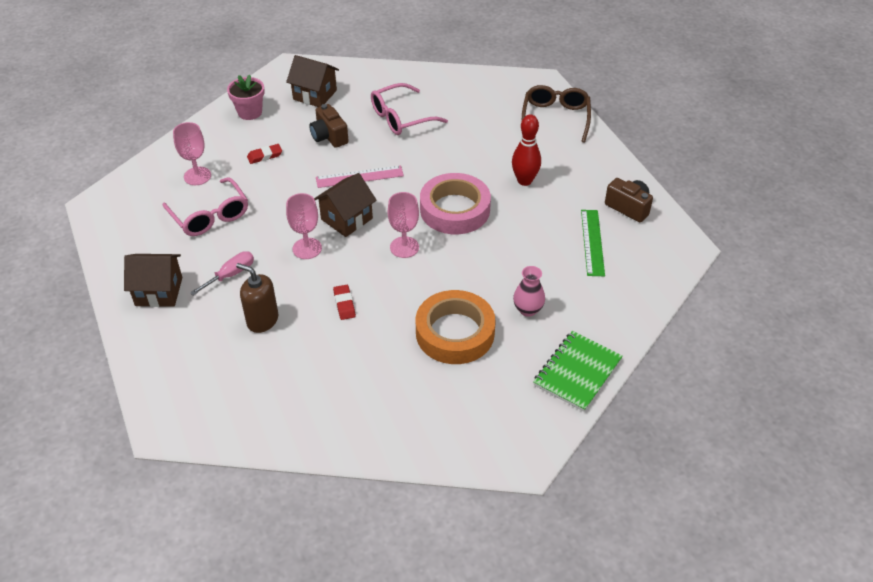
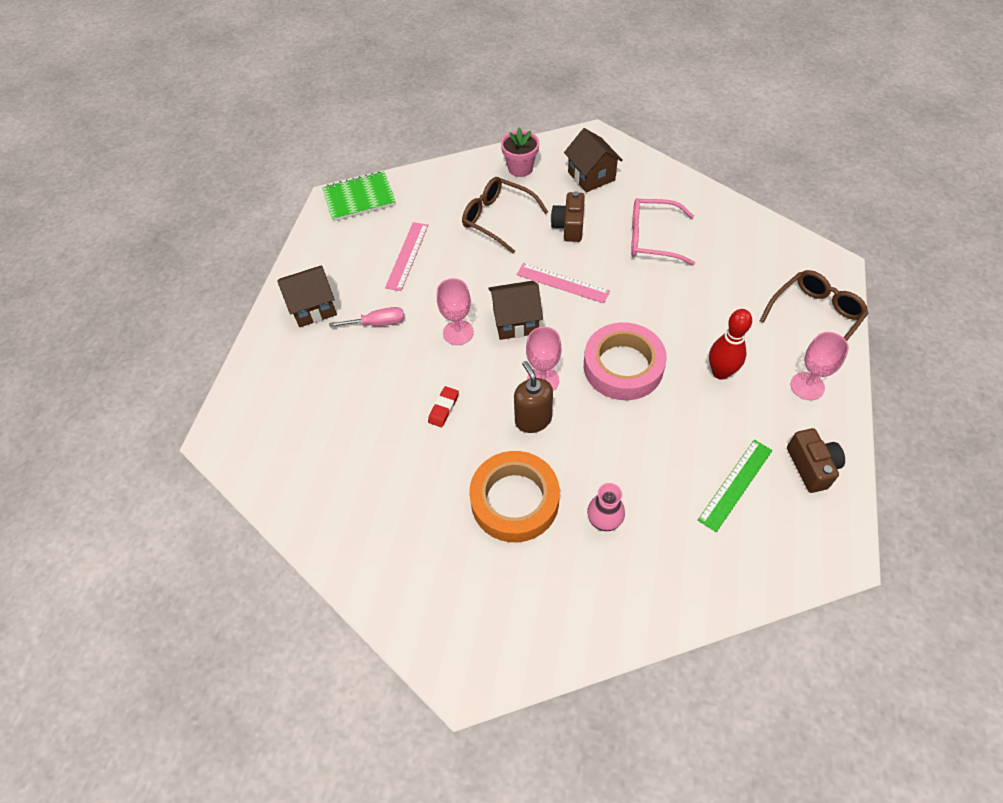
camera: 40 degrees right, 10 degrees up
(159, 291) = (313, 307): brown house -> brown house turned 60 degrees counterclockwise
(197, 176) = (428, 211): pink goblet -> pink goblet (807, 386)
(210, 216) = (407, 256): pink glasses -> pink ruler
(262, 320) = (366, 383): brown soap dispenser -> brown soap dispenser (533, 419)
(265, 156) = (498, 219): red eraser -> brown glasses
(577, 372) = (595, 623): green notebook -> green notebook (359, 198)

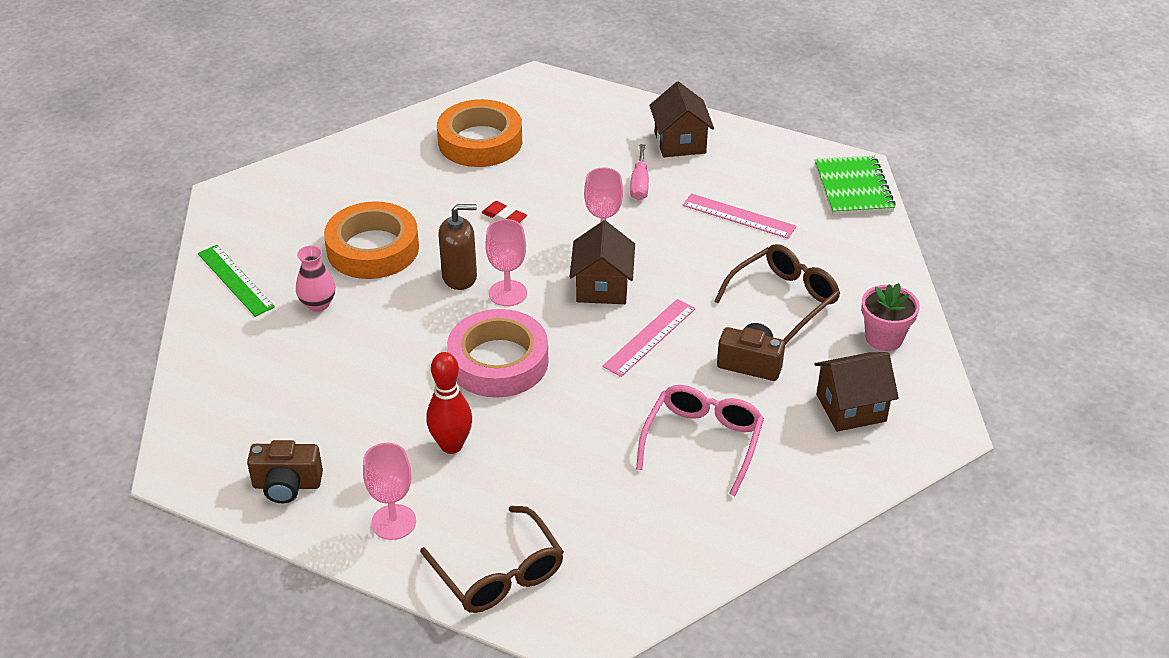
camera: 100 degrees right, 15 degrees down
(331, 458) = (480, 141): none -> orange tape
(735, 484) = (302, 413): green ruler -> green ruler (235, 280)

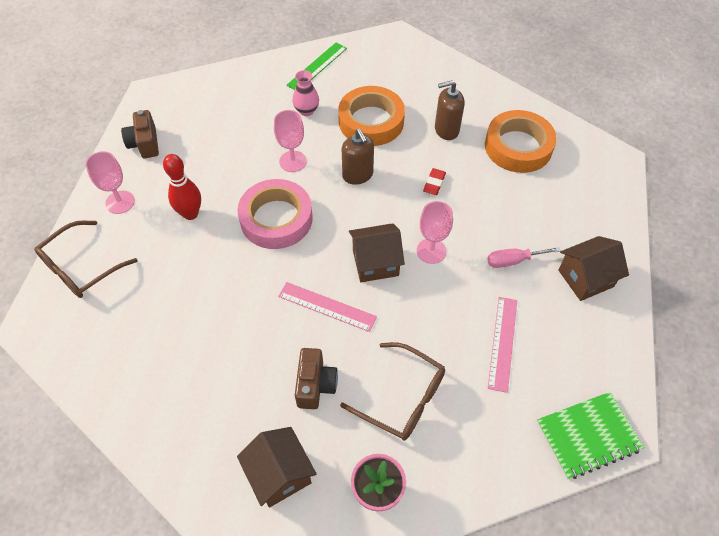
camera: 75 degrees right, 15 degrees up
(423, 189) = (446, 130): none -> brown soap dispenser
(508, 293) = (349, 206): pink goblet -> pink goblet (293, 161)
(702, 442) = (219, 365): pink glasses -> none

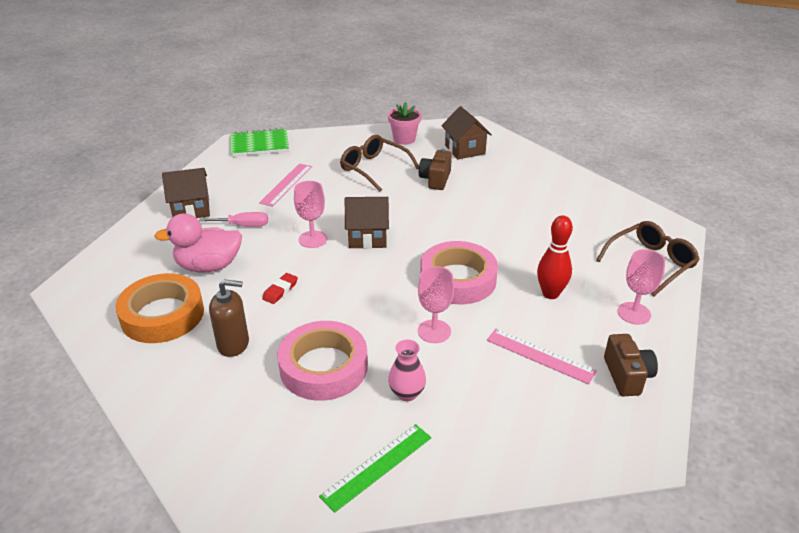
camera: 170 degrees left, 20 degrees down
(327, 306) = (418, 215): pink ruler -> pink ruler (540, 355)
(358, 175) = (361, 308): brown soap dispenser -> none
(371, 121) = (323, 367): orange tape -> pink tape
(513, 201) = (209, 266): none -> pink duck

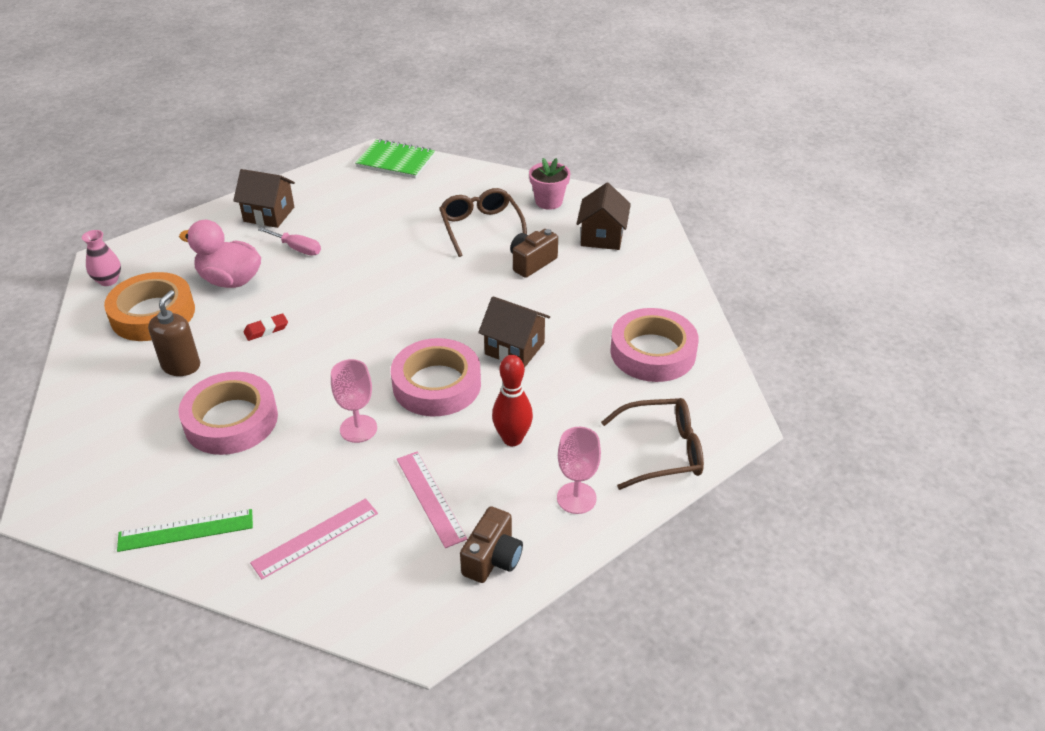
camera: 30 degrees right, 5 degrees up
(233, 344) = (181, 366): brown soap dispenser -> brown soap dispenser turned 105 degrees counterclockwise
(286, 184) = (378, 216): pink ruler -> pink ruler (315, 538)
(312, 239) = (344, 287): pink goblet -> none
(367, 237) = (397, 304): brown house -> brown house (514, 348)
(407, 393) = (274, 477): pink vase -> pink vase (108, 280)
(576, 207) = (653, 352): none -> pink tape

